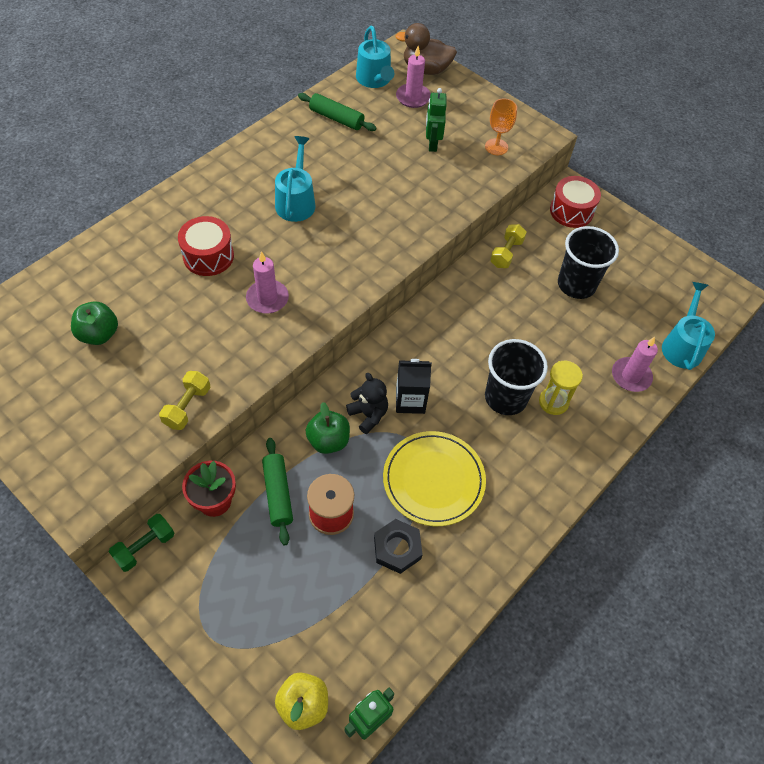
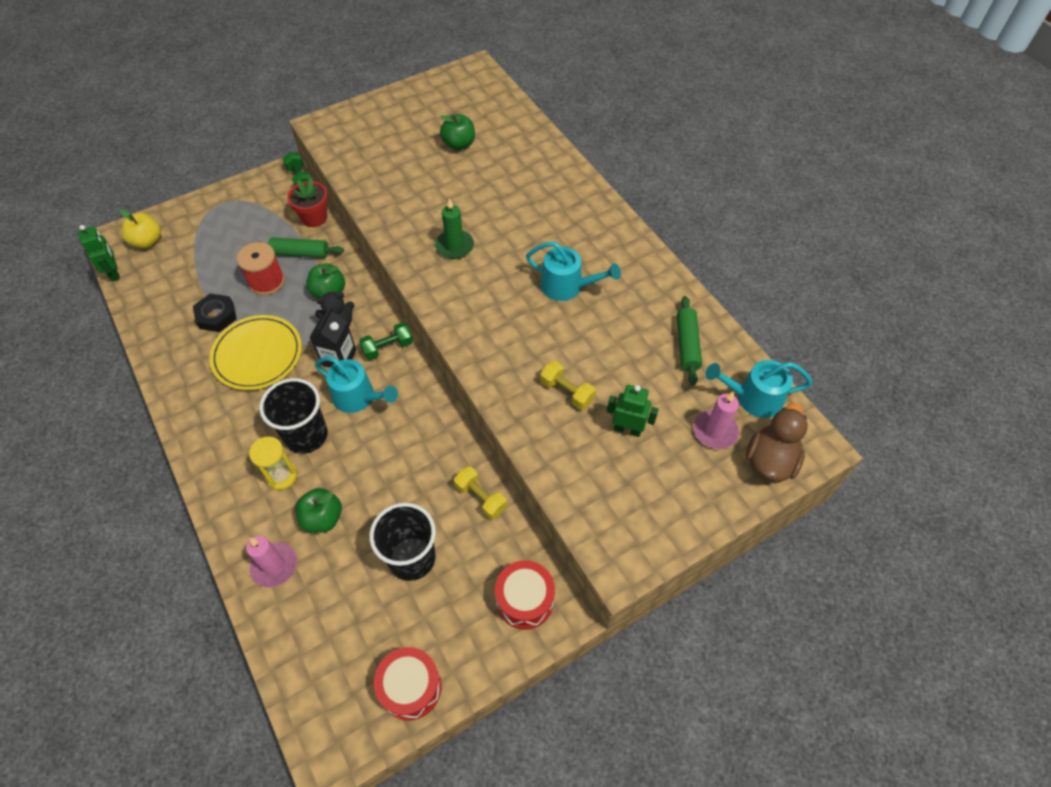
camera: 110 degrees right, 0 degrees up
(187, 407) = (370, 185): yellow dumbbell -> yellow dumbbell (567, 391)
(208, 256) = (517, 214): red drum -> red drum (410, 687)
(267, 298) = (455, 246): pink candle -> green candle
(336, 118) = (687, 344): green rolling pin -> green rolling pin turned 45 degrees counterclockwise
(383, 362) = (388, 347): none -> green dumbbell
(496, 147) = (608, 499): orange goblet -> none
(575, 356) = (323, 518): none -> green apple
(682, 345) = (285, 645): turquoise watering can -> turquoise watering can (358, 397)

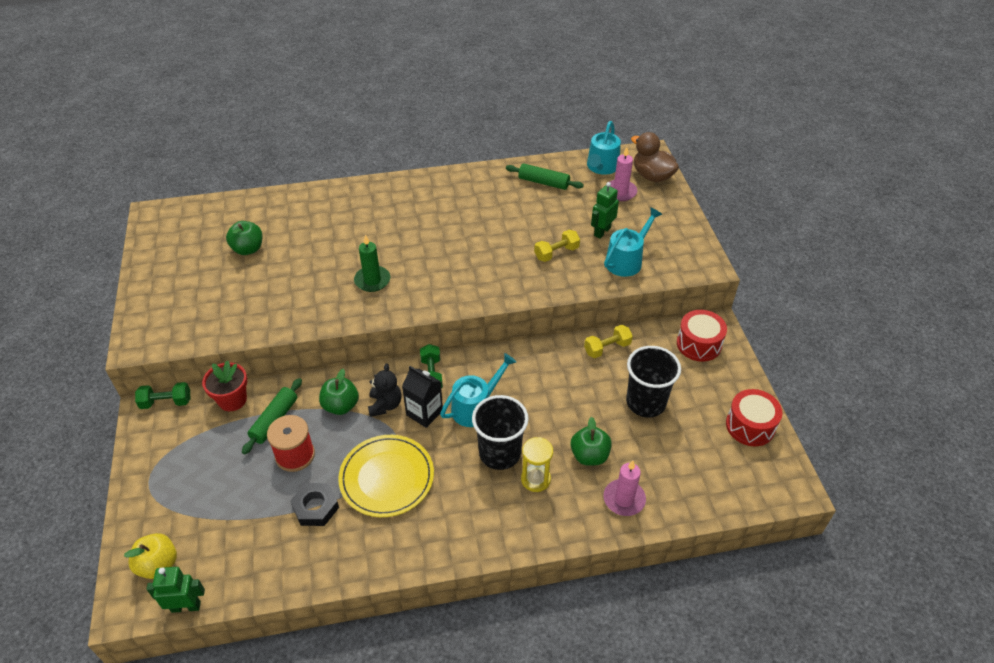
camera: 70 degrees left, 10 degrees down
(567, 286) = (456, 226): turquoise watering can -> turquoise watering can (626, 260)

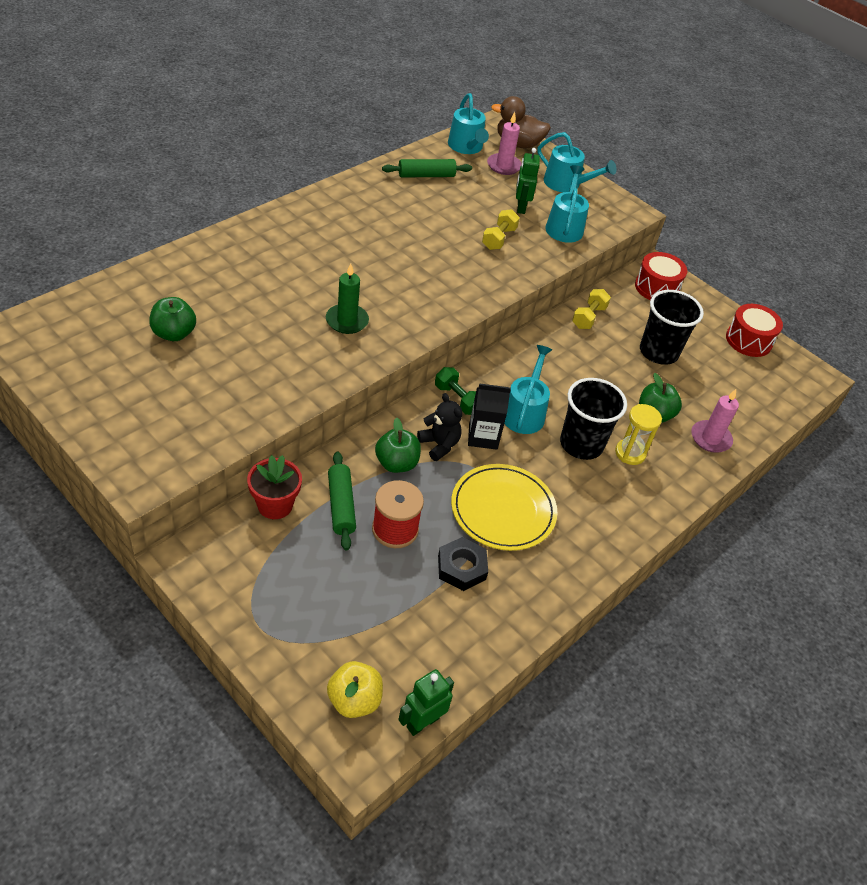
camera: 40 degrees left, 0 degrees up
(166, 402) = (199, 539): green dumbbell -> none
(664, 223) = (566, 184): none -> turquoise watering can

